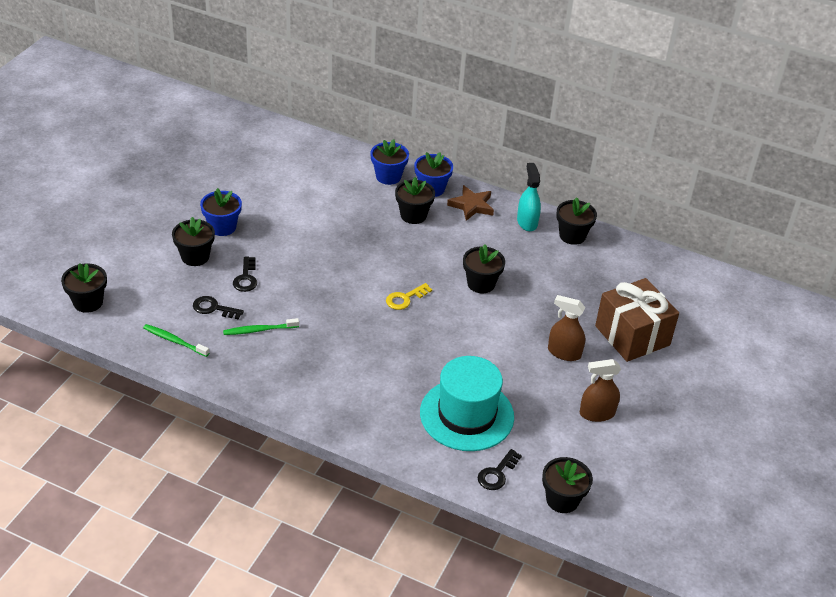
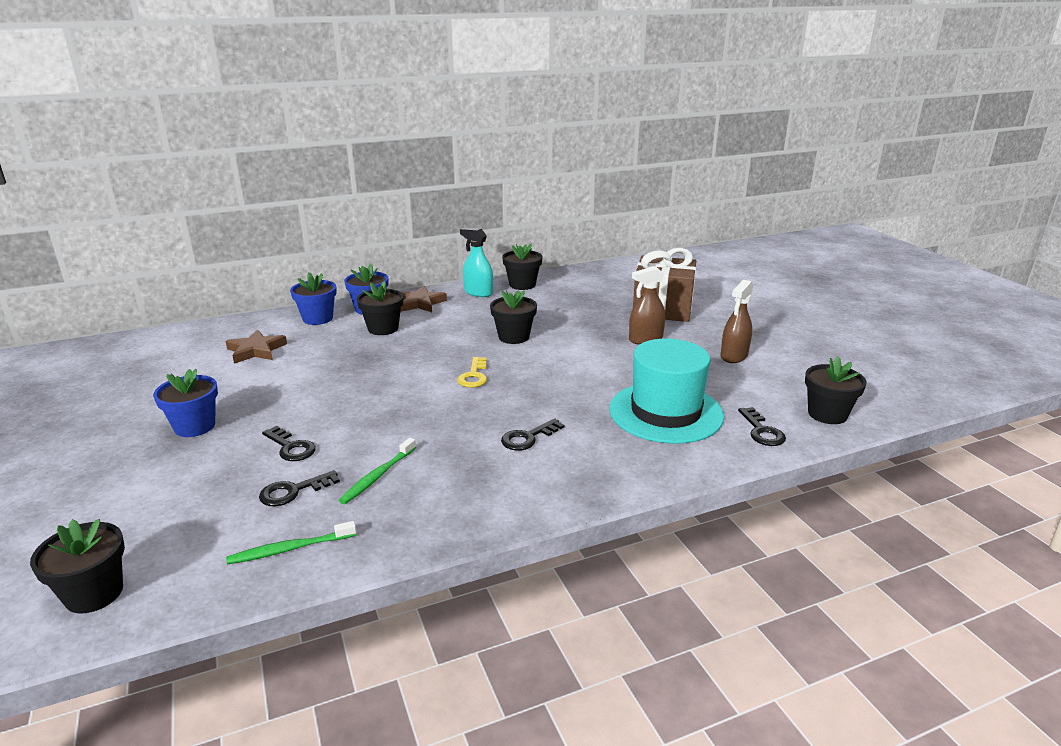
camera: 45 degrees left, 15 degrees down
(195, 256) = (197, 465): black flower pot -> none
(318, 183) = (256, 350): none -> brown star
(363, 367) = (528, 438): none -> black key

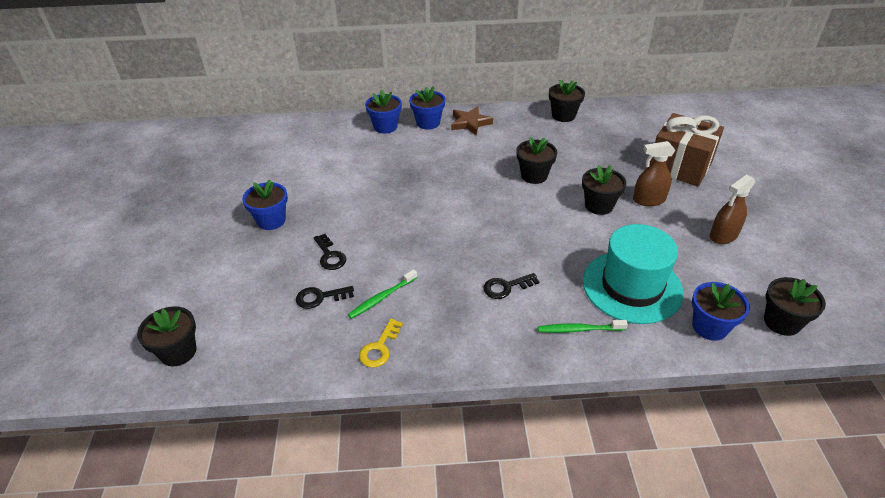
camera: 20 degrees right, 15 degrees up
(256, 350) = (331, 153): brown star -> none
(289, 549) = (304, 348): green toothbrush -> green toothbrush (579, 329)
(383, 328) = (432, 147): black flower pot -> black flower pot (599, 205)
(474, 376) = (486, 213): yellow key -> yellow key (379, 348)
(478, 293) = (522, 119): turquoise spray bottle -> none
(762, 431) = (709, 327): black key -> blue flower pot

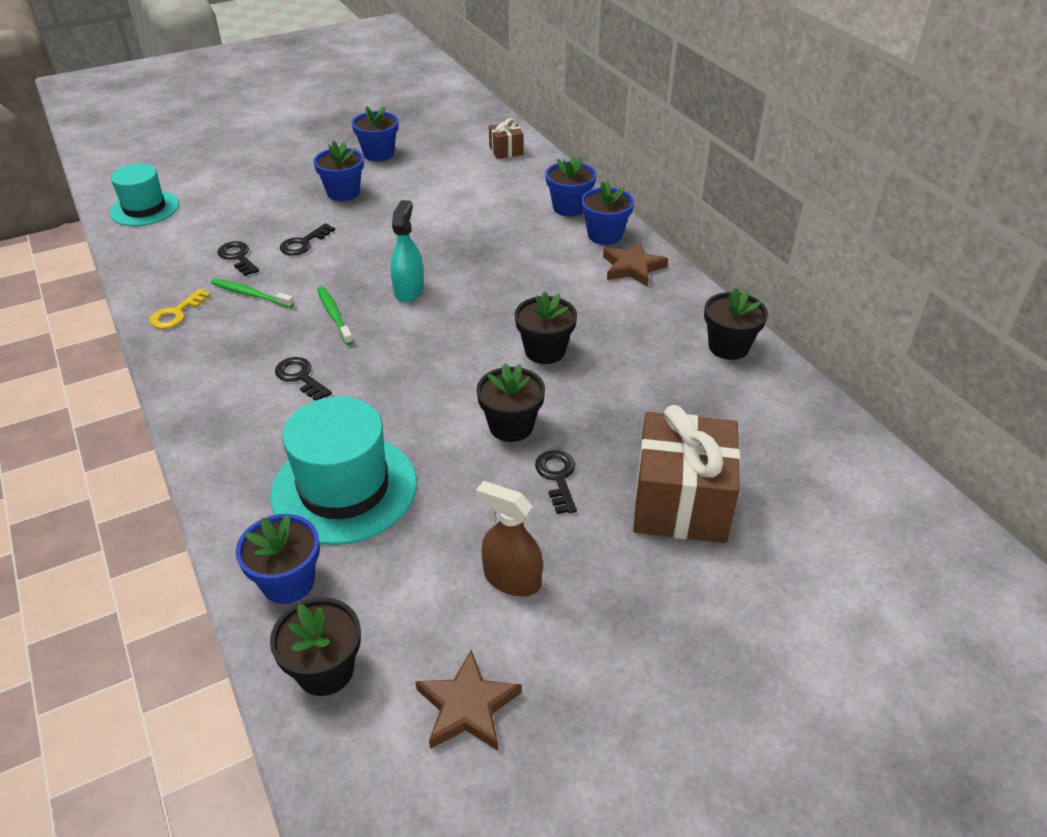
camera: 65 degrees right, 0 degrees up
(178, 352) = (144, 208): black flower pot -> turquoise hat
(228, 190) = (378, 154): none -> blue flower pot
(287, 132) = (506, 151): none -> brown gift
(379, 348) = (176, 313): yellow key -> yellow key turned 60 degrees counterclockwise
(433, 215) = (409, 290): none -> turquoise spray bottle
(579, 329) = (245, 452): green toothbrush -> green toothbrush (334, 315)
(648, 200) = (557, 477): brown spray bottle -> black key
(809, 272) = (467, 706): none -> brown star

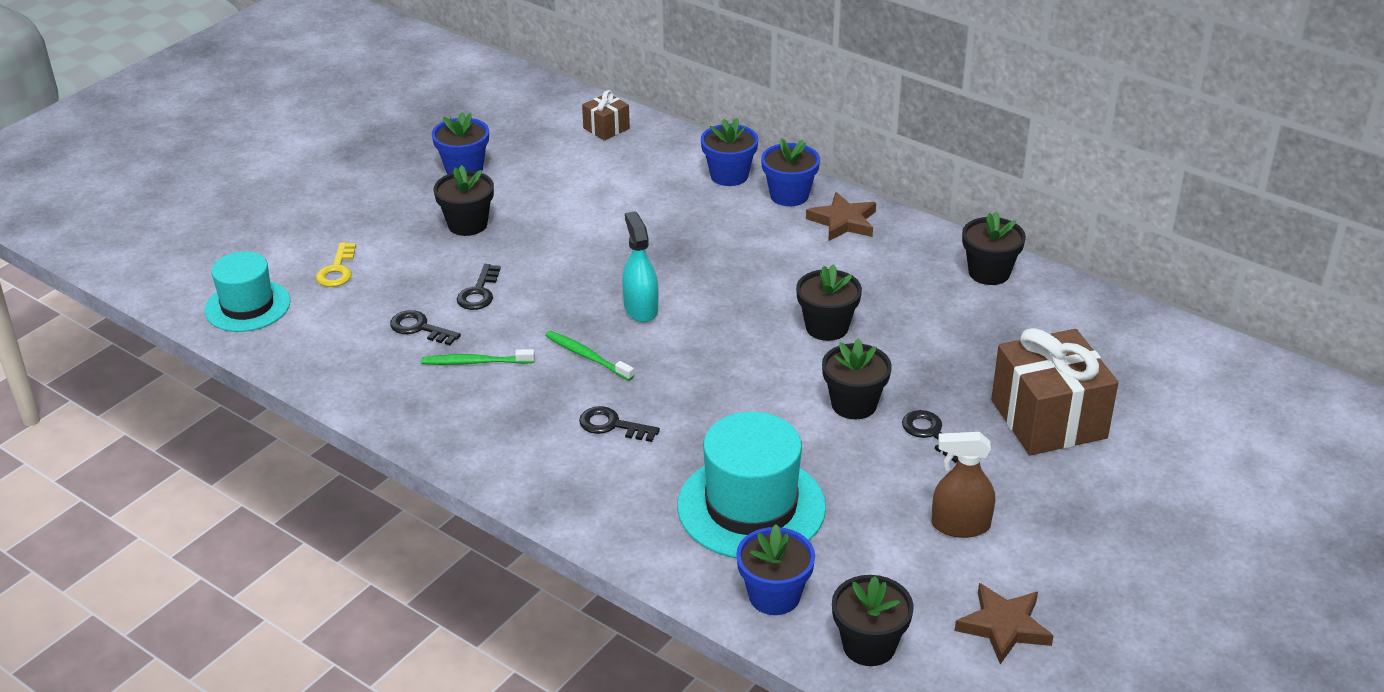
camera: 25 degrees left, 5 degrees down
(176, 313) = (414, 406): yellow key -> yellow key (337, 270)
(343, 193) = (467, 224): blue flower pot -> black flower pot

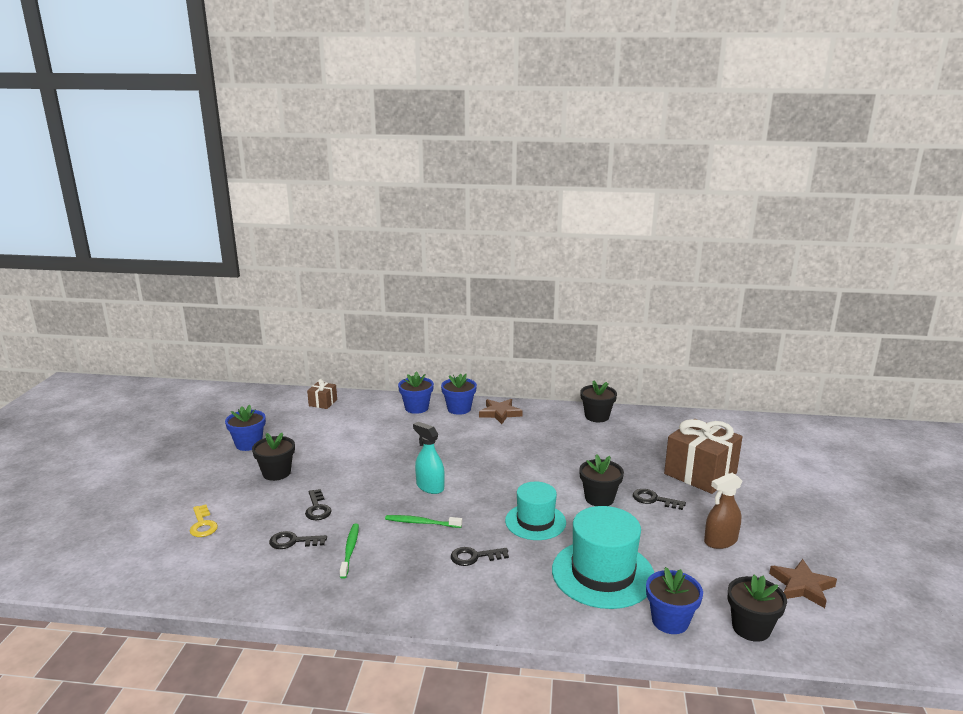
camera: 30 degrees left, 15 degrees down
(247, 306) = (147, 568): turquoise hat -> turquoise hat (535, 521)
(475, 362) = (350, 550): green toothbrush -> green toothbrush turned 120 degrees clockwise
(827, 327) = (544, 465): black flower pot -> none

